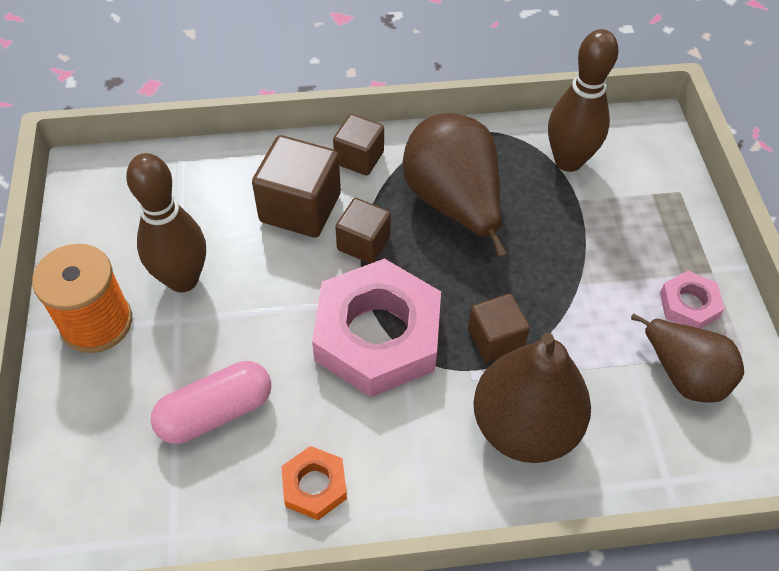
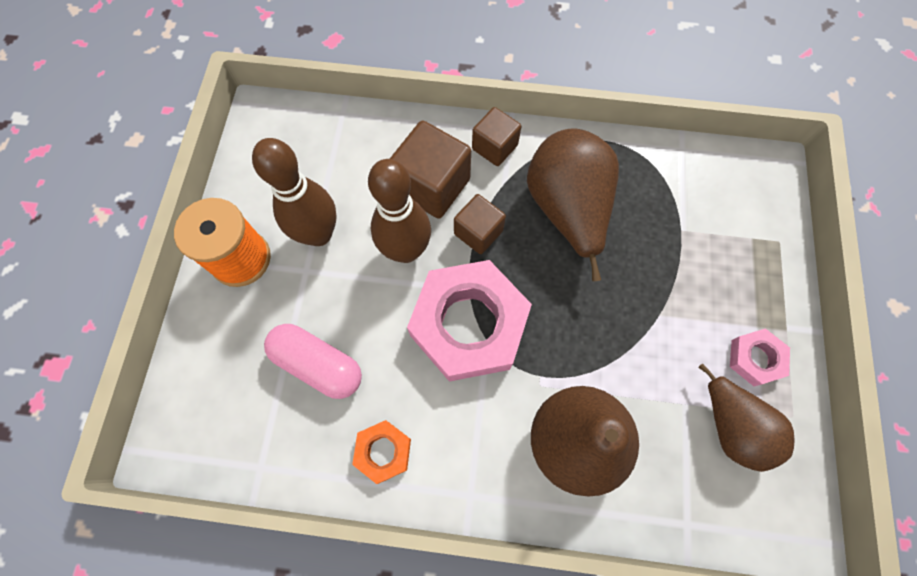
camera: 15 degrees right, 15 degrees up
(215, 412) = (318, 364): pink capsule -> pink capsule turned 45 degrees clockwise
(495, 339) = (570, 351): brown cube -> none
(568, 161) = (683, 188): brown bowling pin -> brown bowling pin (406, 250)

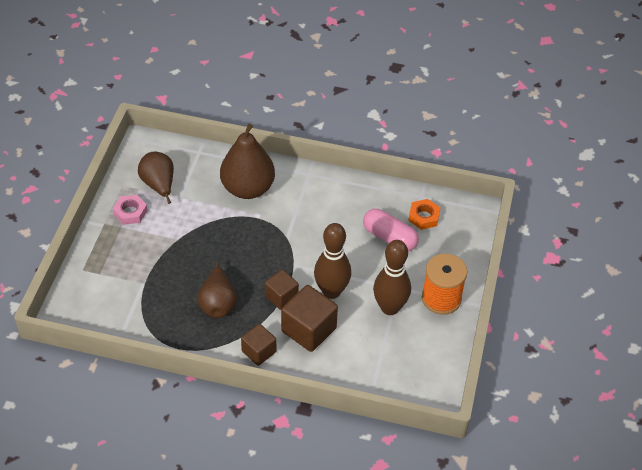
camera: 175 degrees left, 20 degrees down
(383, 452) = (353, 195): orange nut -> orange nut (424, 217)
(469, 324) = (296, 247): pink nut -> none
(567, 210) = (218, 303): brown pear -> brown pear, size x0.66

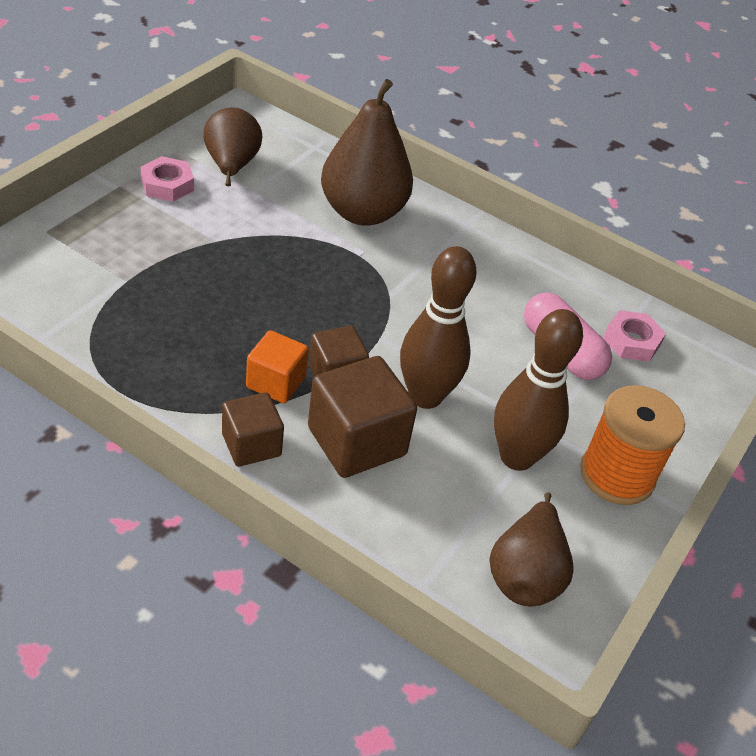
camera: 15 degrees right, 5 degrees down
(218, 303) = (225, 348): brown pear -> brown pear (525, 574)
(253, 313) = (276, 382): none -> orange cube
(424, 217) = (631, 341): orange nut -> pink nut

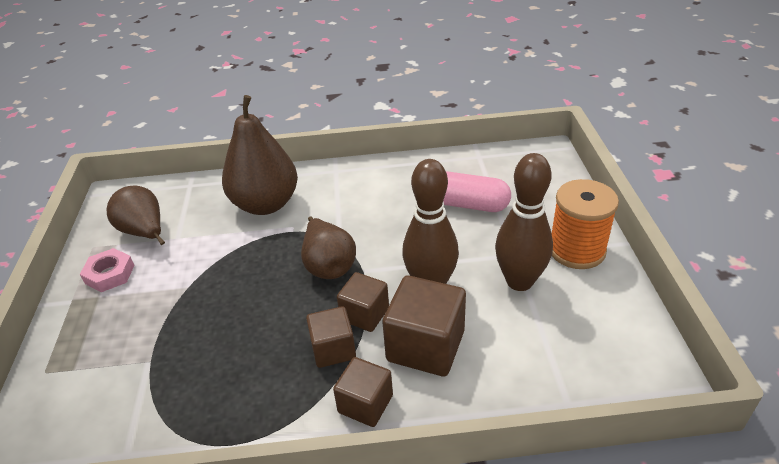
camera: 30 degrees left, 5 degrees down
(276, 382) = (333, 349): orange cube -> brown cube
(525, 574) = (606, 346): brown pear -> brown pear (329, 265)
(631, 341) = (495, 173): pink nut -> none

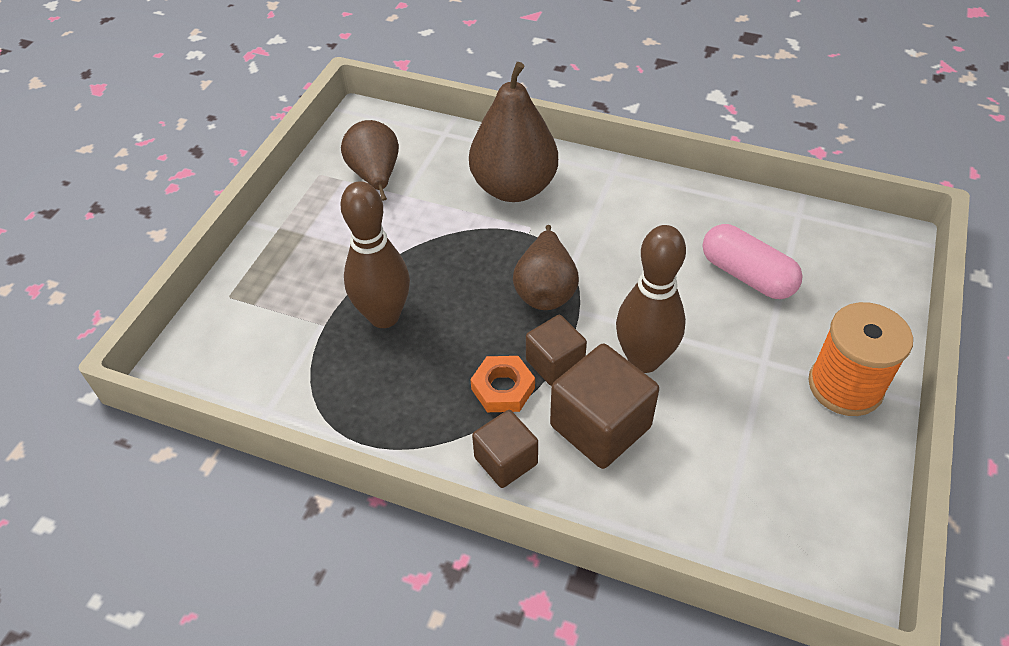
camera: 25 degrees right, 10 degrees up
(110, 274) = (323, 213): pink nut -> none
(333, 349) = (503, 388): brown cube -> orange nut
(519, 281) = (750, 396): brown bowling pin -> brown bowling pin (384, 316)

